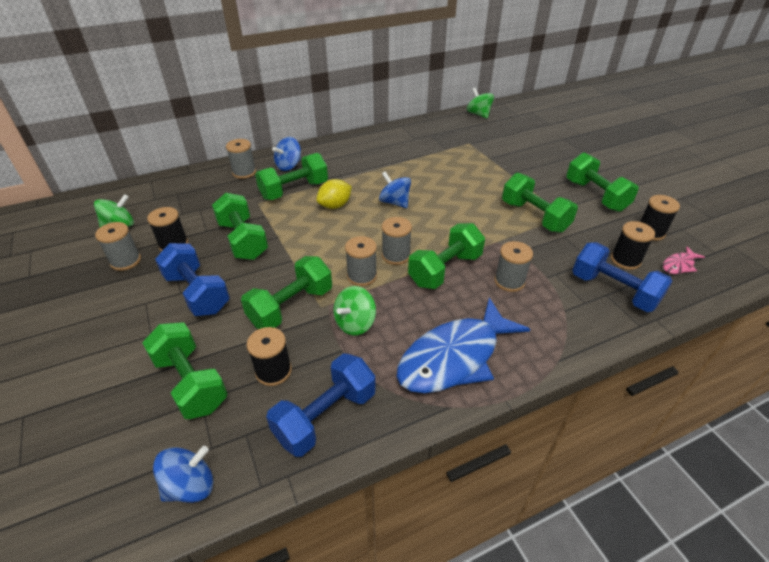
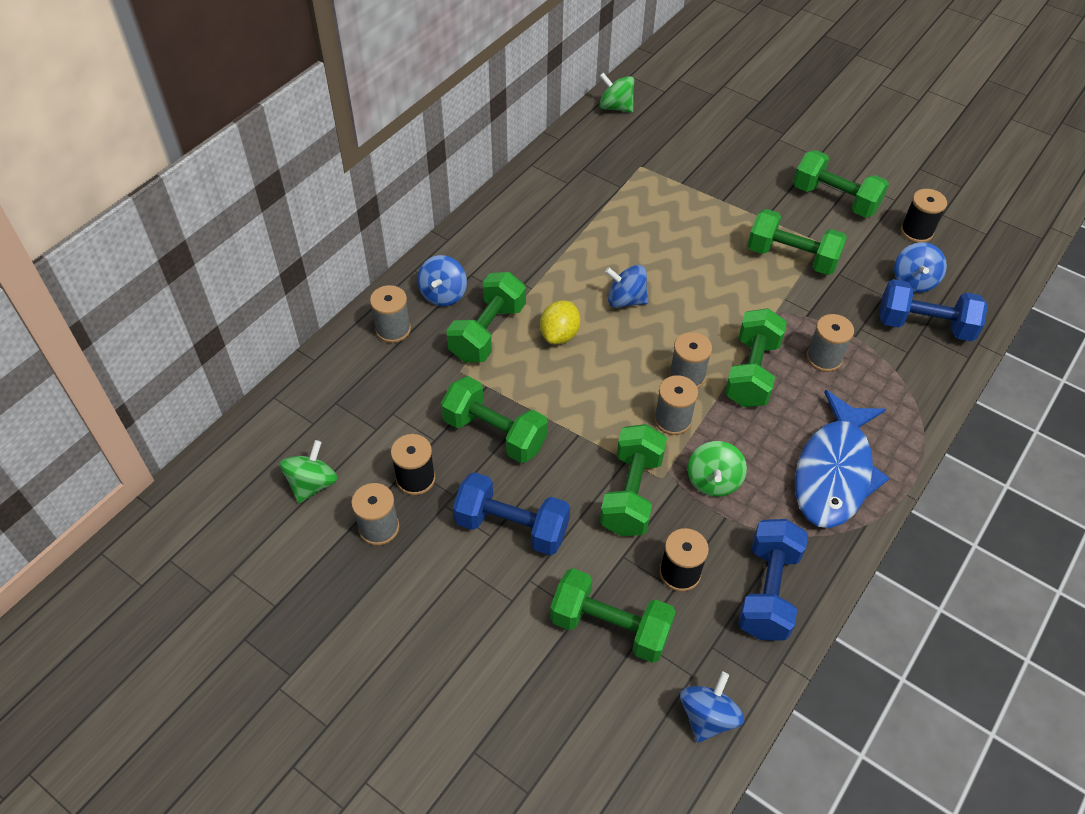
camera: 30 degrees left, 10 degrees up
(625, 260) = (914, 281): black spool -> blue spinning top
(679, 265) = (964, 266): pink fish -> none

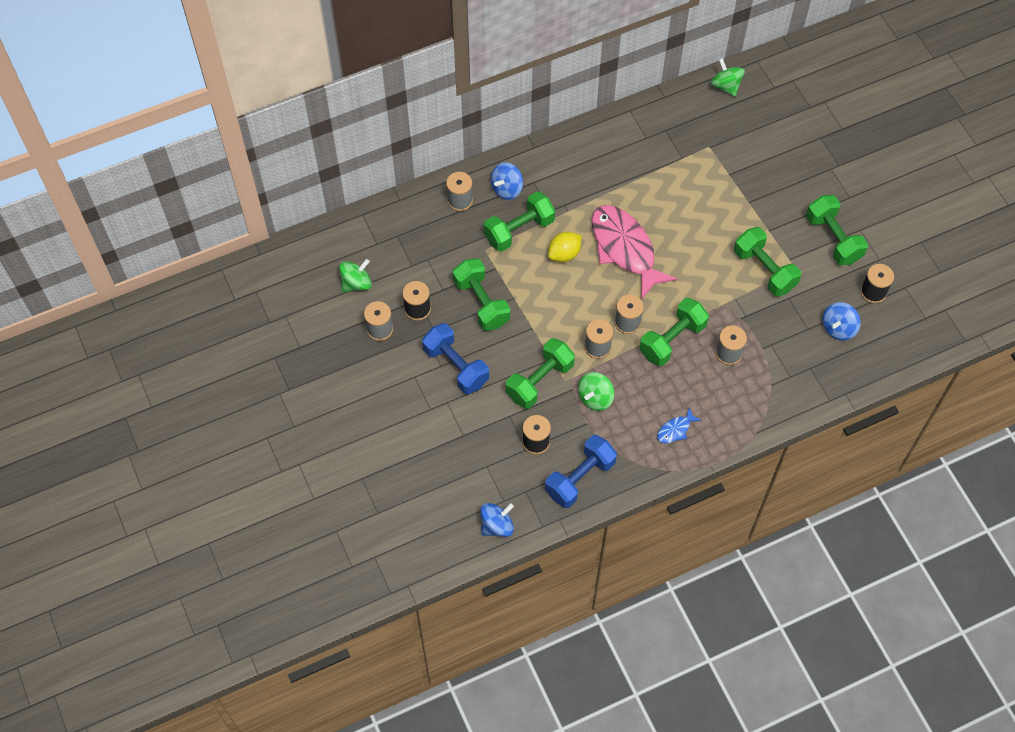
camera: 30 degrees right, 10 degrees up
(610, 627) = (475, 451): green dumbbell -> none
(625, 300) = (625, 249): blue spinning top -> pink fish
(834, 472) = (675, 430): blue fish -> blue fish, size x0.42
(924, 325) = (818, 363): blue dumbbell -> none

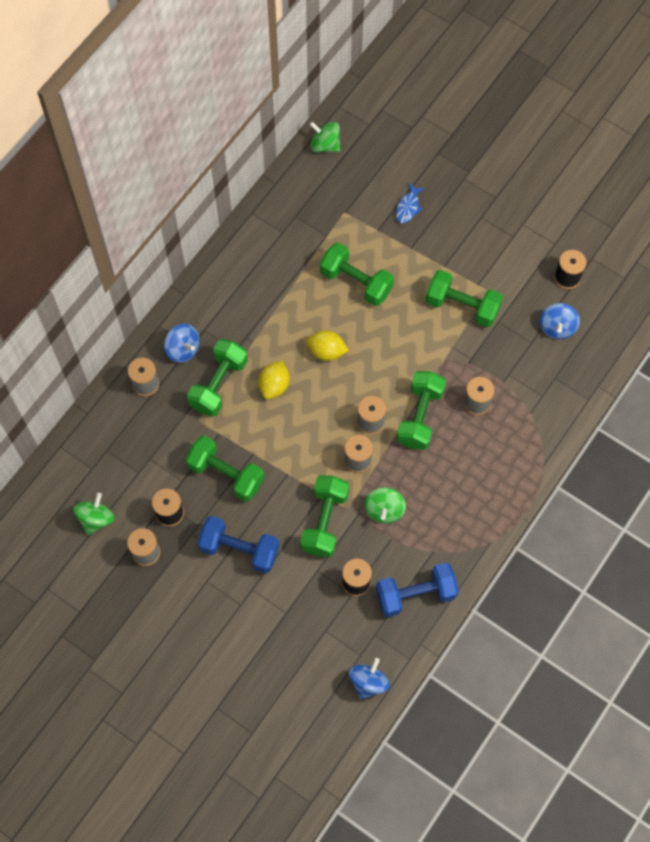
camera: 30 degrees left, 5 degrees up
(507, 189) = (183, 349): blue spinning top -> blue spinning top turned 60 degrees counterclockwise
(580, 478) = (415, 594): blue dumbbell -> blue dumbbell turned 60 degrees clockwise
(625, 249) = (326, 351): pink fish -> yellow lemon
(675, 430) = (472, 501): blue fish -> blue fish (408, 207)
(833, 238) = (504, 244): green dumbbell -> green dumbbell (356, 282)

